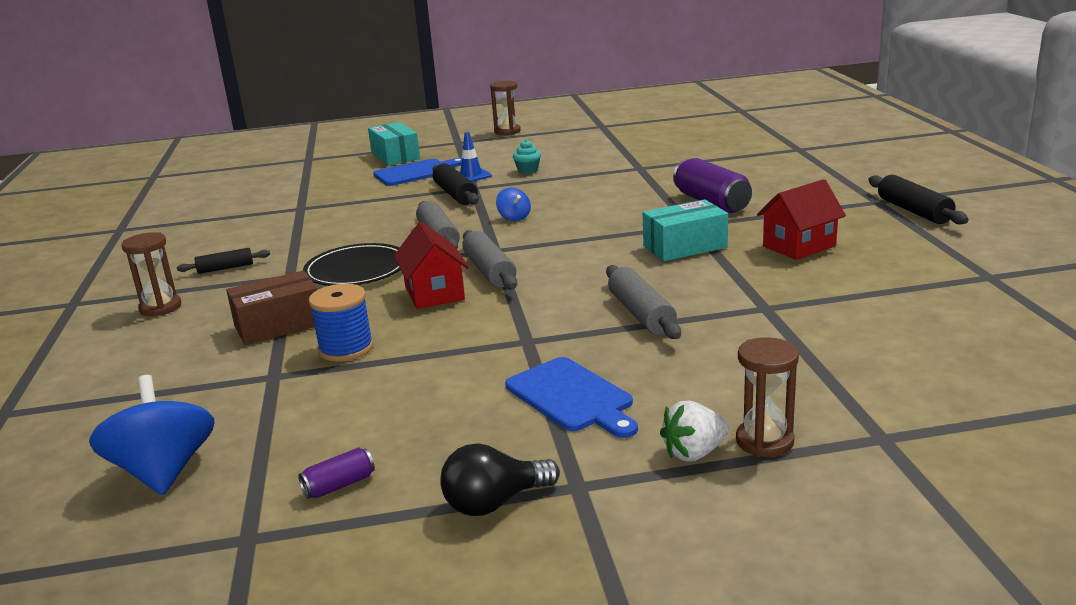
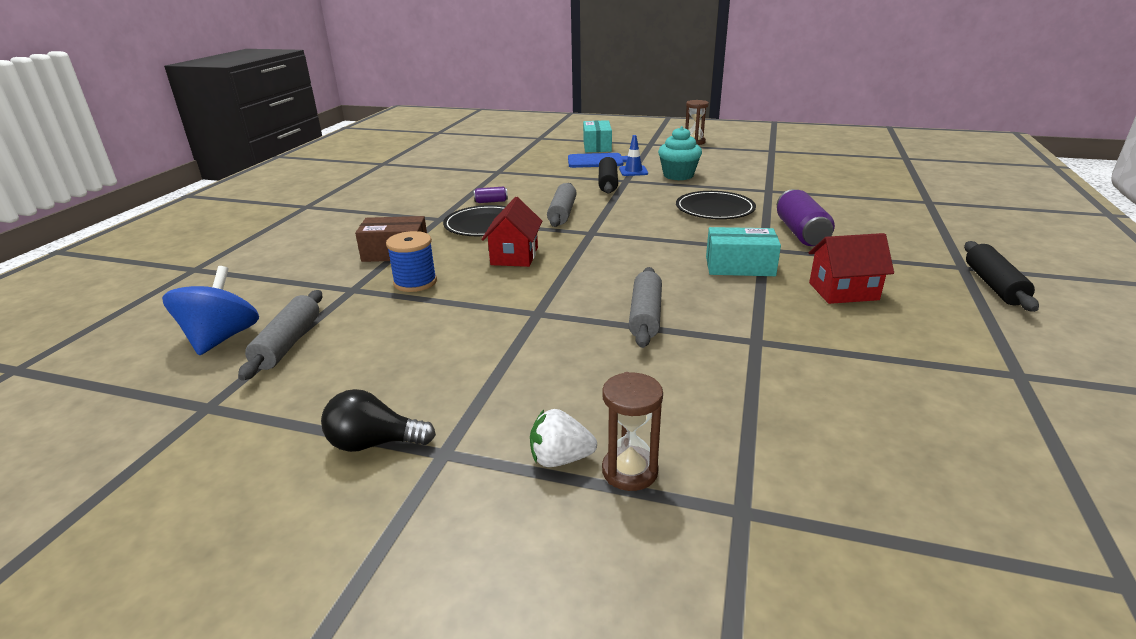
camera: 25 degrees right, 5 degrees up
(160, 307) = (346, 221): brown hourglass -> none
(225, 268) = (410, 203): black rolling pin -> none
(339, 485) = (299, 387): purple can -> purple can (491, 201)
(489, 271) = (569, 248): grey rolling pin -> grey rolling pin (288, 343)
(514, 217) = (630, 210): blue spinning top -> none
(528, 171) = (678, 175): turquoise cupcake -> turquoise cupcake, size x1.83
(572, 397) = (520, 372): blue cutting board -> none
(603, 197) = (715, 209): none -> black plate

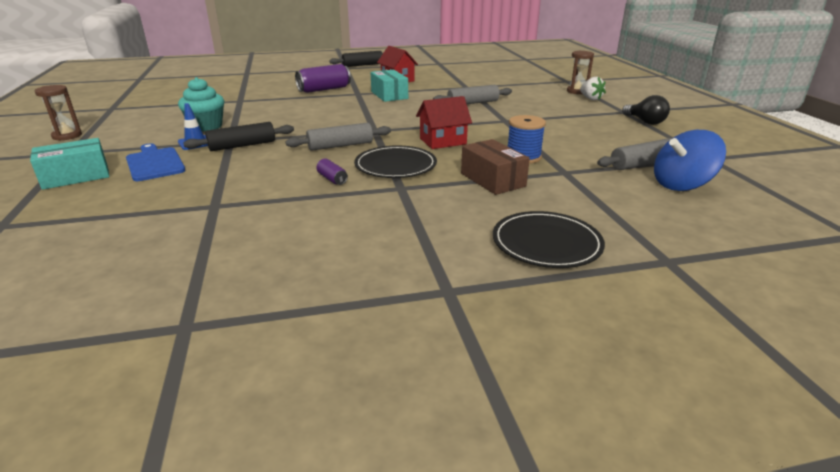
camera: 120 degrees left, 0 degrees up
(715, 209) = (293, 108): black plate -> black plate (546, 243)

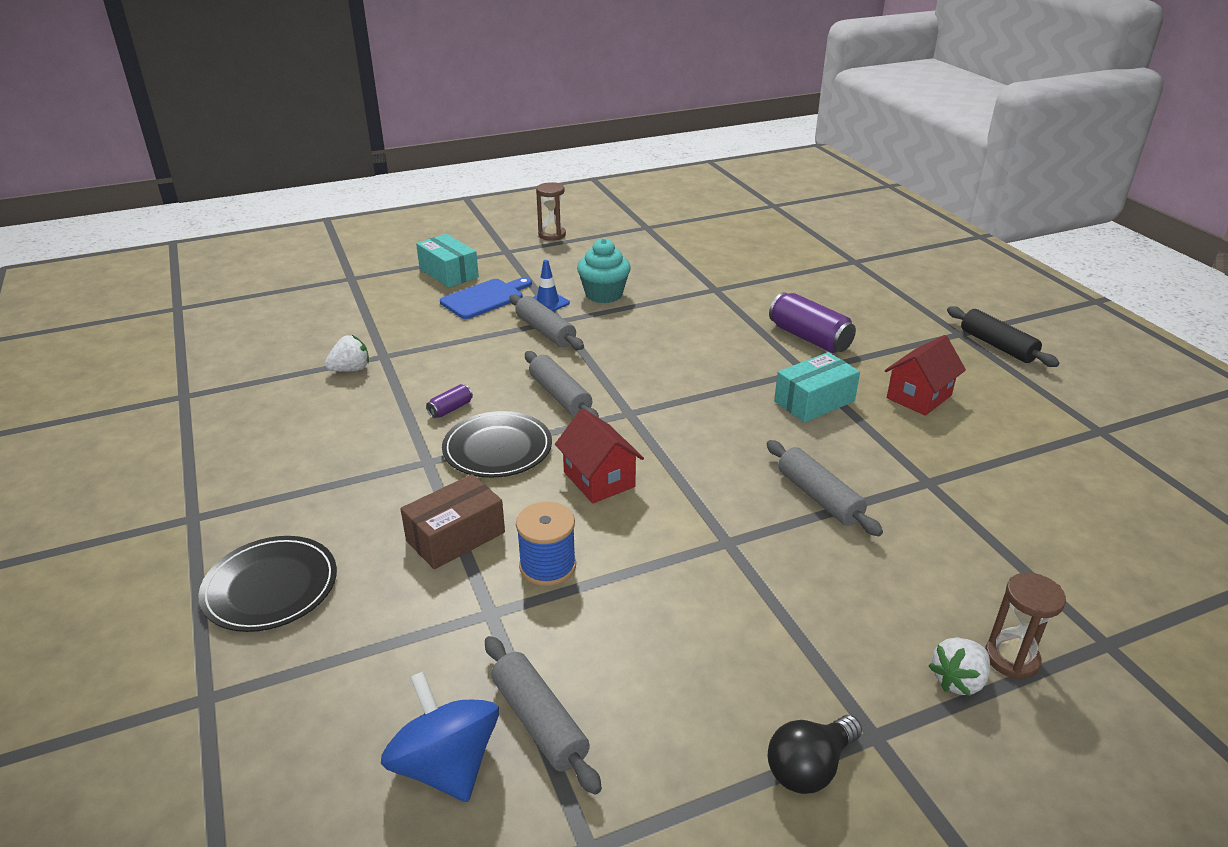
camera: 80 degrees right, 5 degrees up
(225, 220) = (351, 369): none -> white strawberry
(242, 145) = (545, 331): black rolling pin -> grey rolling pin

